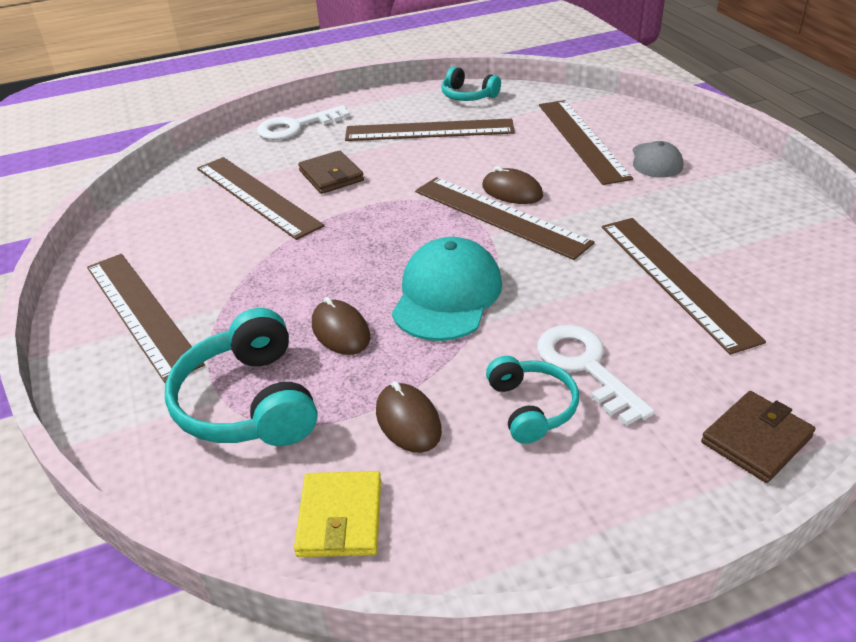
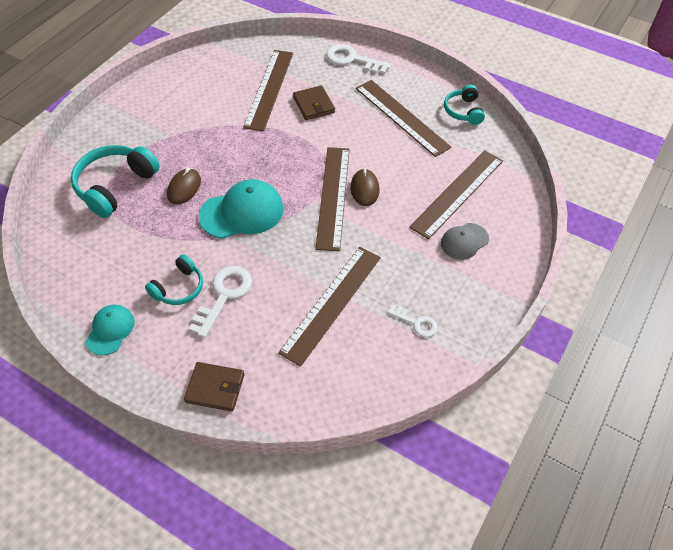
camera: 50 degrees right, 15 degrees up
(141, 313) = (146, 112): brown ruler -> none
(331, 176) = (314, 105): brown wallet -> brown wallet turned 45 degrees counterclockwise
(340, 517) = (69, 256): yellow wallet -> none
(408, 421) = (140, 247): brown mouse -> none
(554, 523) = (110, 330): none -> turquoise cap
(753, 231) = (416, 323): none -> white key

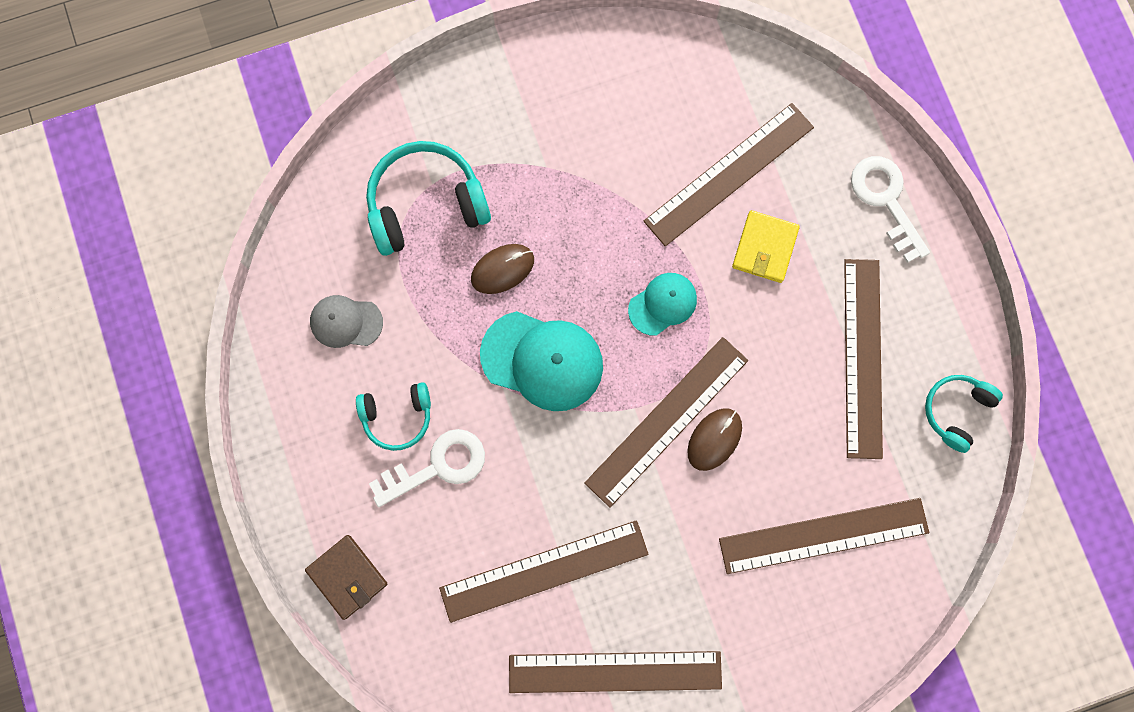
camera: 40 degrees right, 25 degrees up
(110, 330) = (292, 417): turquoise cap -> turquoise cap (662, 304)
(314, 105) = (764, 248): brown wallet -> yellow wallet
(416, 323) = (615, 671): white key -> brown ruler
(464, 241) = (766, 611): grey cap -> grey cap (346, 322)

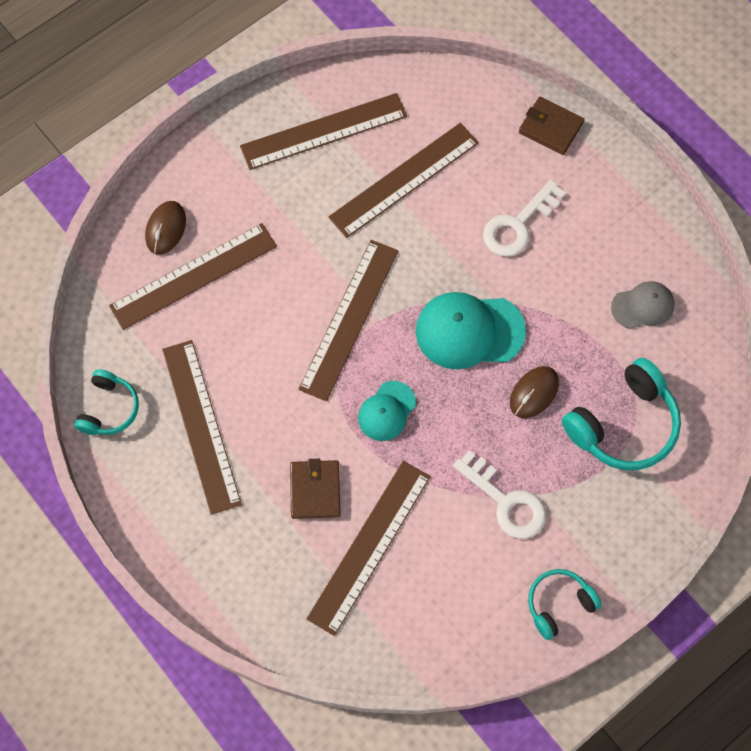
camera: 160 degrees right, 10 degrees down
(397, 416) = (566, 250): turquoise headphones -> turquoise headphones (559, 604)
(714, 439) = (305, 318): brown mouse -> brown mouse (166, 229)
(764, 248) = (315, 490): yellow wallet -> brown wallet
(886, 200) = (219, 572): white key -> white key (506, 501)

